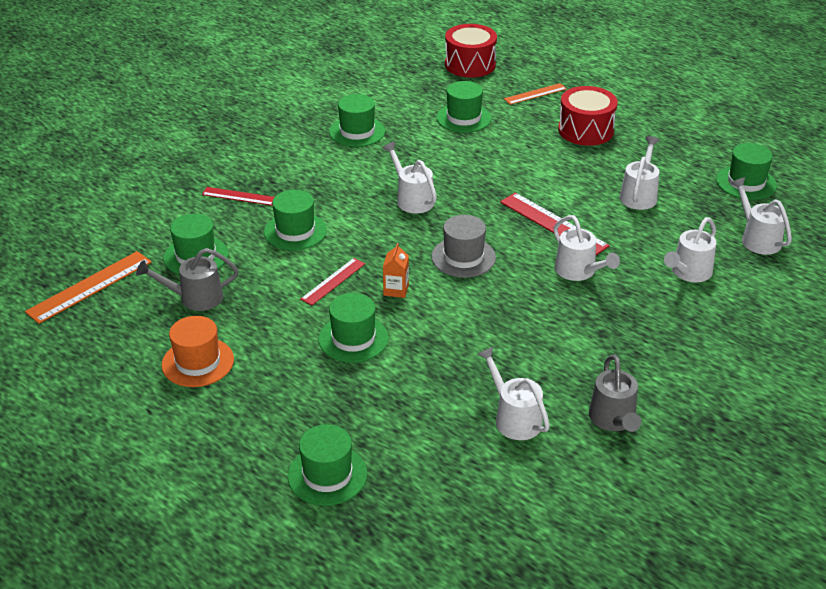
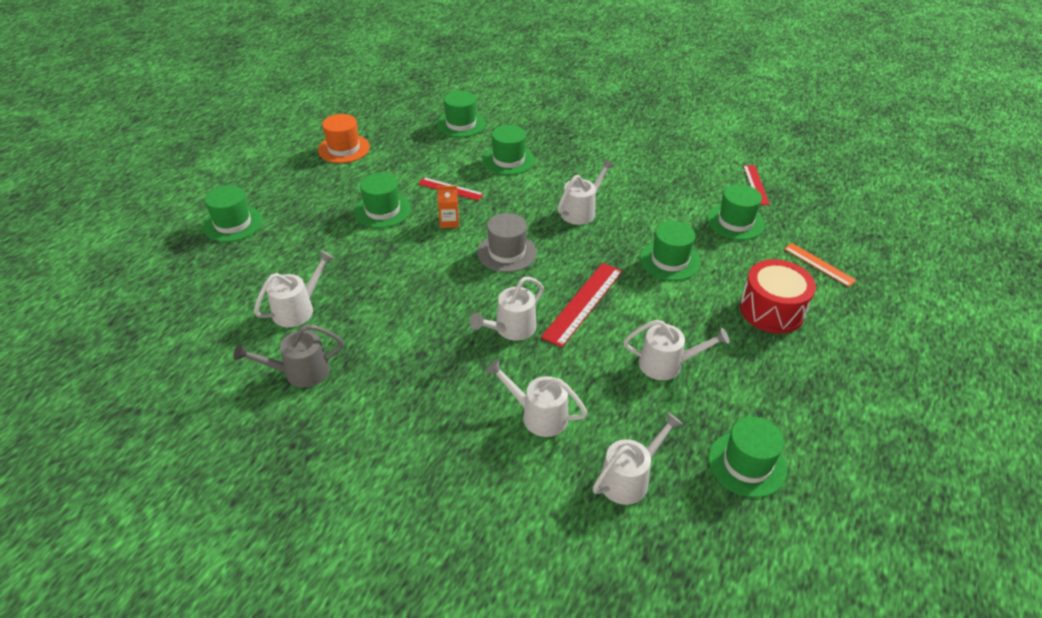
camera: 75 degrees right, 5 degrees up
(90, 287) = (413, 93): orange ruler -> none
(194, 298) = (412, 133): grey watering can -> none
(239, 196) = (543, 127): red ruler -> red ruler (755, 185)
(357, 132) = (669, 165): green hat -> green hat (669, 260)
(470, 64) = (841, 212): red drum -> none

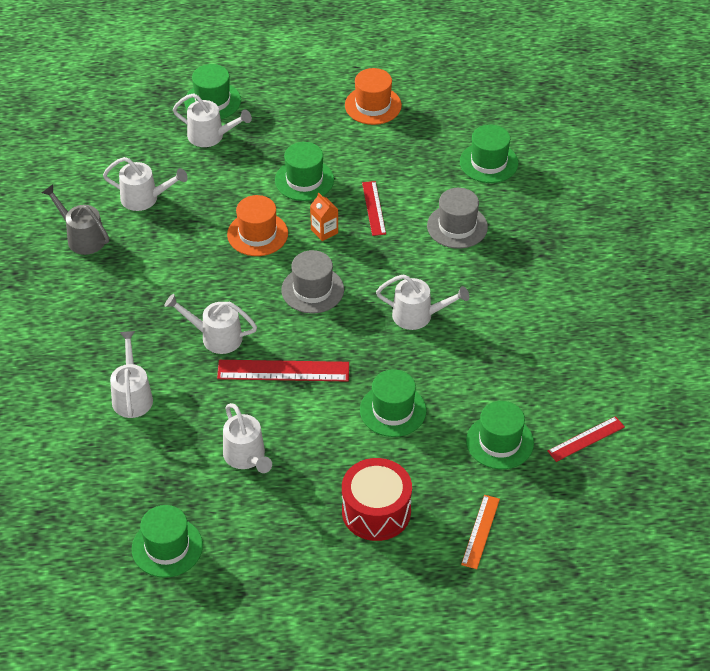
camera: 60 degrees right, 5 degrees up
(415, 258) = (257, 234): none -> orange hat
(508, 160) = (457, 226): green hat -> grey hat
(629, 478) = (105, 476): white watering can -> white watering can (211, 136)

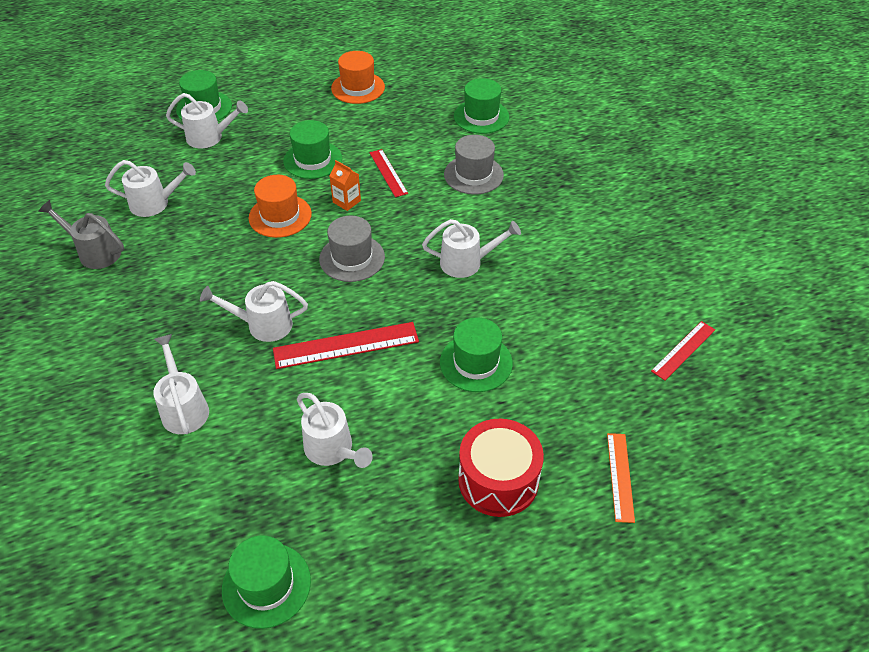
camera: 15 degrees left, 0 degrees up
(499, 442) = (599, 372): green hat -> none

